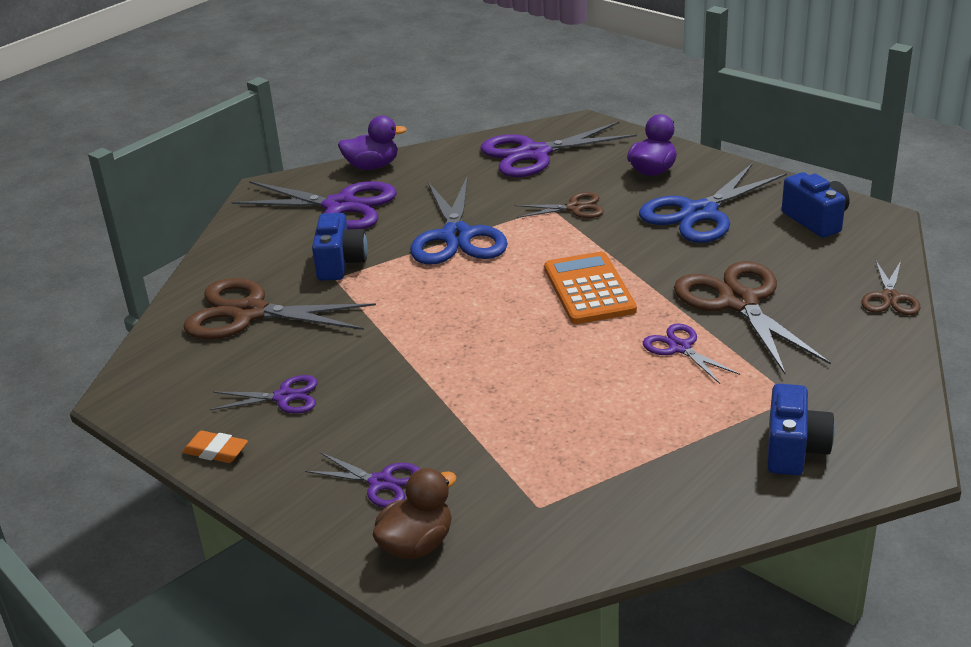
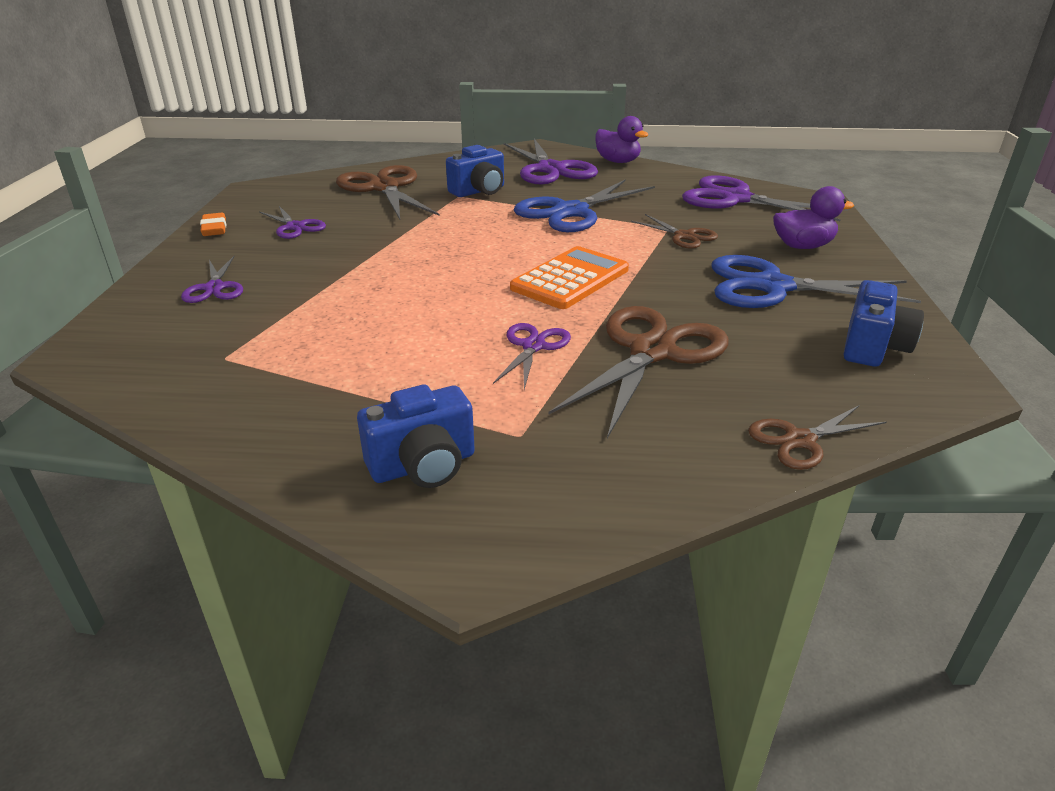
camera: 50 degrees right, 0 degrees up
(416, 544) = (142, 325): brown duck -> none

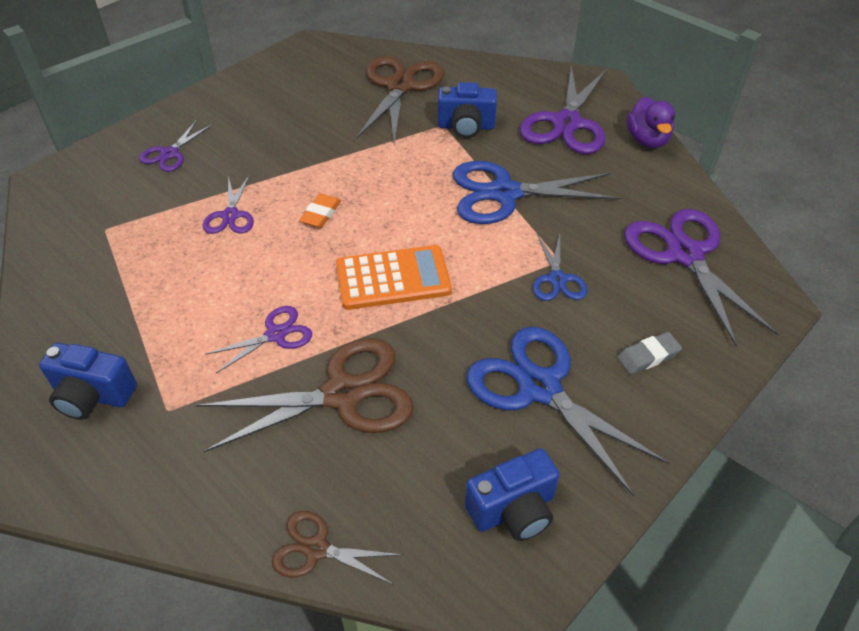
camera: 40 degrees right, 15 degrees up
(214, 229) = (236, 84): orange eraser -> orange eraser (321, 214)
(295, 227) = (285, 108): purple scissors -> purple scissors (230, 216)
(684, 236) = (557, 279): brown scissors -> blue scissors
(802, 246) = (648, 356): purple duck -> grey eraser

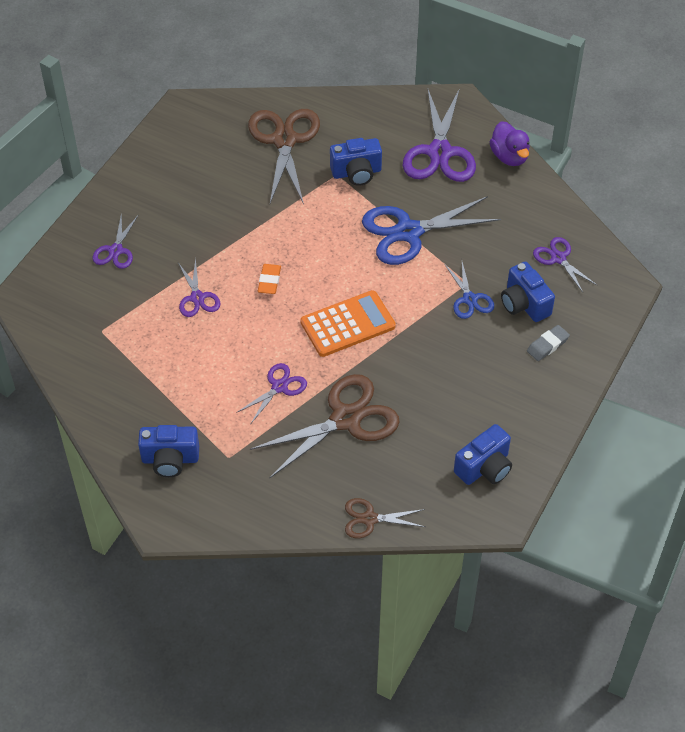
camera: 15 degrees left, 5 degrees up
(539, 387) = (479, 384): blue scissors -> none
(627, 299) = (524, 304): none -> blue camera
(684, 254) = (558, 258): purple scissors -> purple scissors, size x0.53

